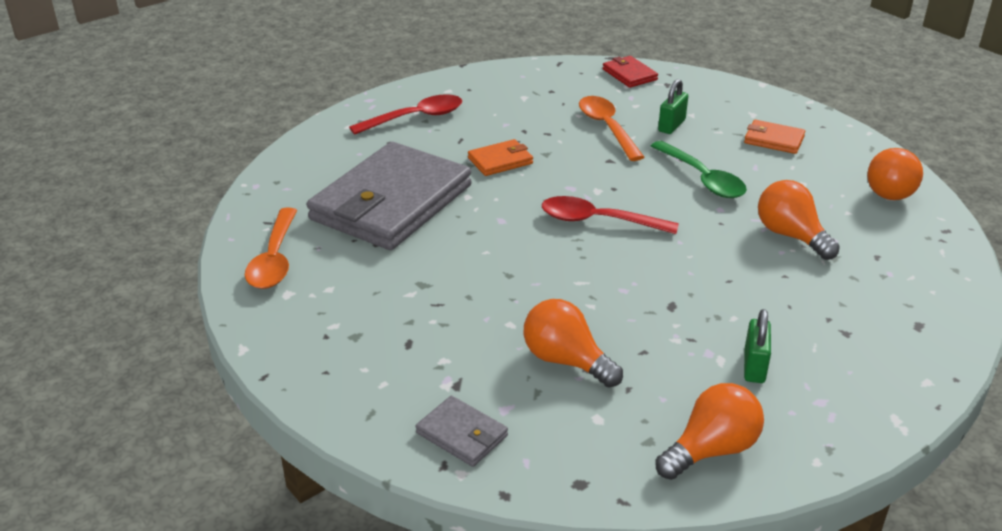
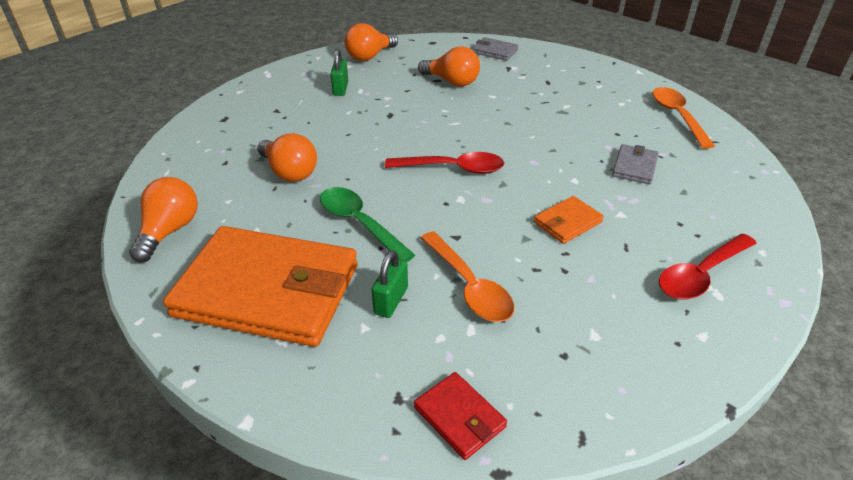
camera: 170 degrees right, 5 degrees up
(391, 203) = (634, 167): grey wallet -> grey wallet, size x0.41
(773, 140) = (268, 290): orange wallet -> orange wallet, size x2.42

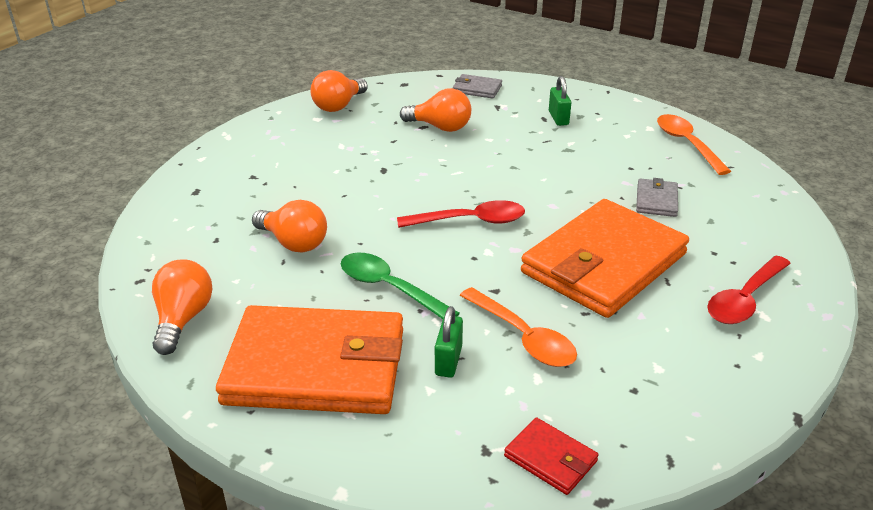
camera: 10 degrees left, 5 degrees down
(340, 89) = (318, 145): green padlock -> green padlock (558, 118)
(567, 222) = (604, 263): orange wallet -> orange wallet, size x2.42

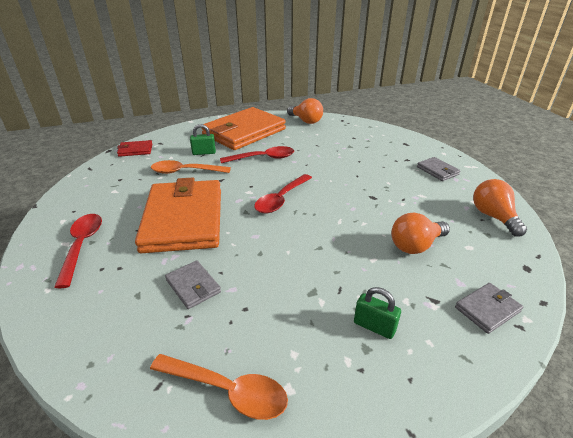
camera: 130 degrees right, 0 degrees up
(265, 150) = (437, 171): none -> grey wallet
(293, 243) = (328, 150): orange light bulb -> none
(389, 288) = (263, 158): green spoon -> red spoon
(448, 361) = (204, 153): green padlock -> green padlock turned 60 degrees counterclockwise

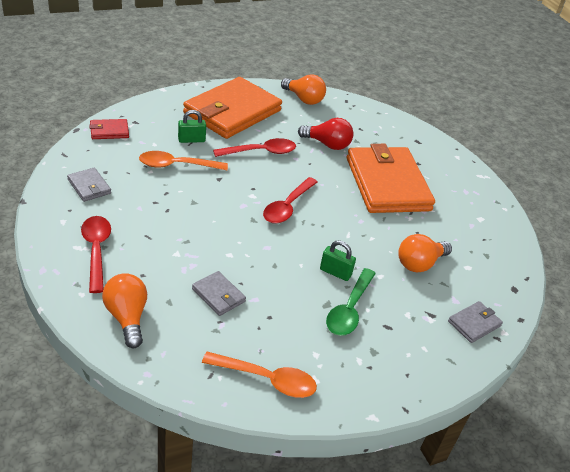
camera: 10 degrees left, 5 degrees up
(183, 219) = (191, 225): orange wallet -> orange wallet (387, 184)
(324, 150) = (327, 144): none -> red light bulb
(338, 297) = (349, 309): none -> green spoon
(374, 326) = (380, 335): green padlock -> green padlock (335, 272)
(437, 171) = (448, 180): grey wallet -> grey wallet (89, 186)
(493, 217) = (495, 237): orange light bulb -> orange light bulb (127, 317)

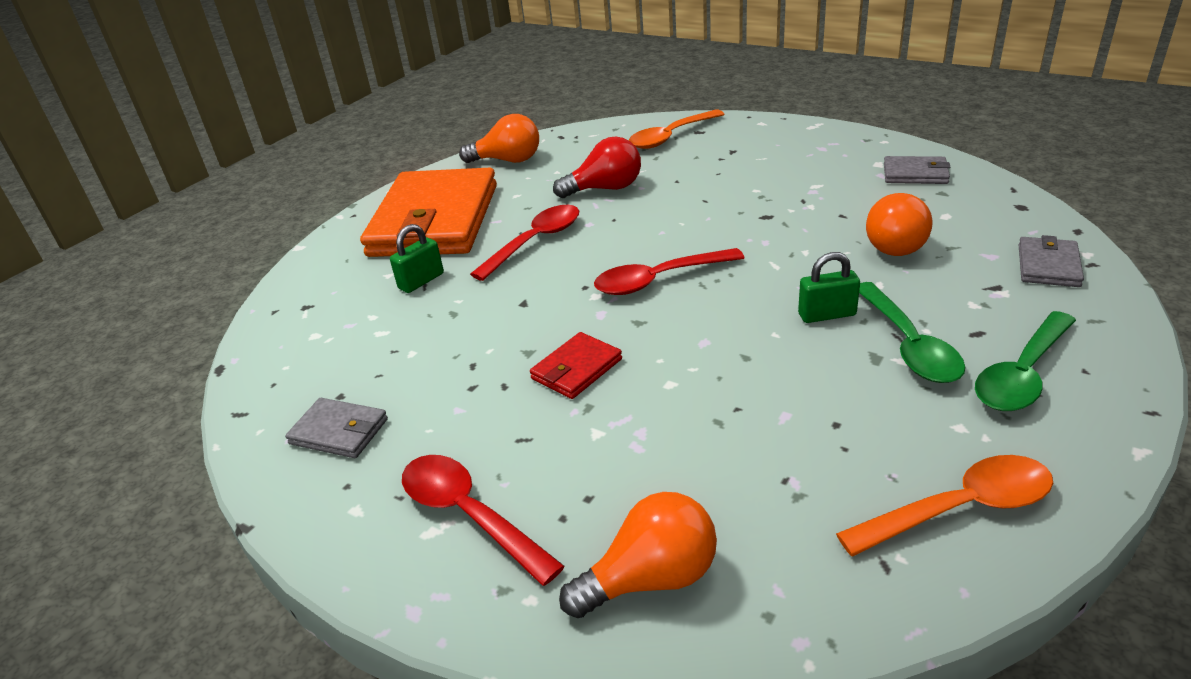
camera: 25 degrees left, 5 degrees down
(109, 131) = (279, 340): red wallet -> red wallet (576, 369)
(127, 317) = (651, 578): orange light bulb -> orange light bulb turned 120 degrees clockwise
(177, 165) = (442, 322): orange spoon -> orange spoon (671, 137)
(218, 295) = (733, 445): grey wallet -> grey wallet (915, 174)
(287, 207) = (659, 280): red spoon -> red spoon turned 75 degrees clockwise
(377, 356) = (1022, 374): none -> green spoon
(387, 184) = (733, 188): orange wallet -> none

